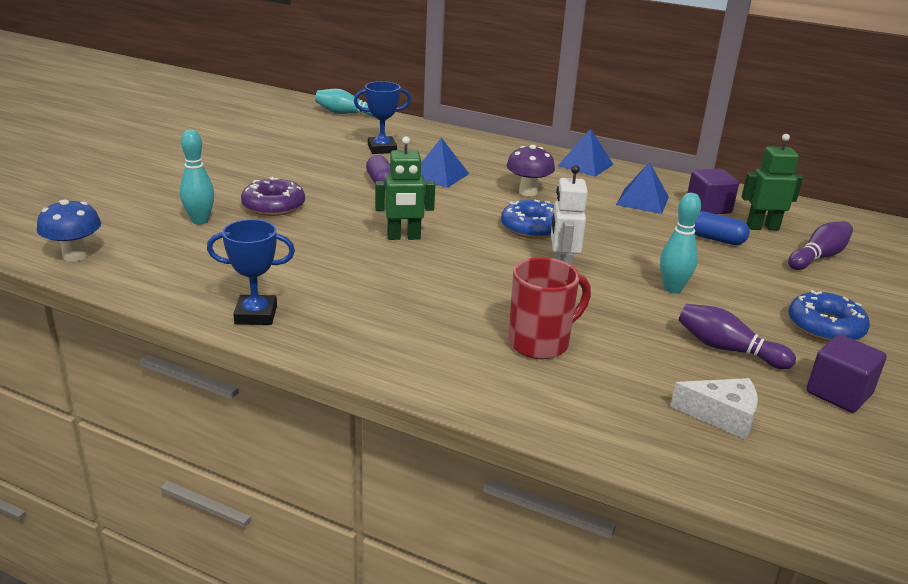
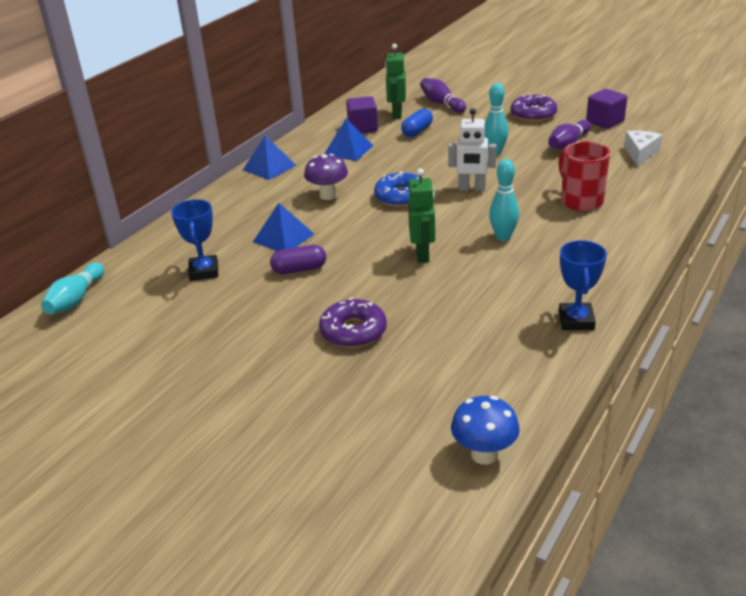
camera: 80 degrees left, 5 degrees up
(200, 221) = (391, 376): turquoise bowling pin -> turquoise bowling pin (503, 237)
(825, 327) = (533, 114): blue donut -> purple donut

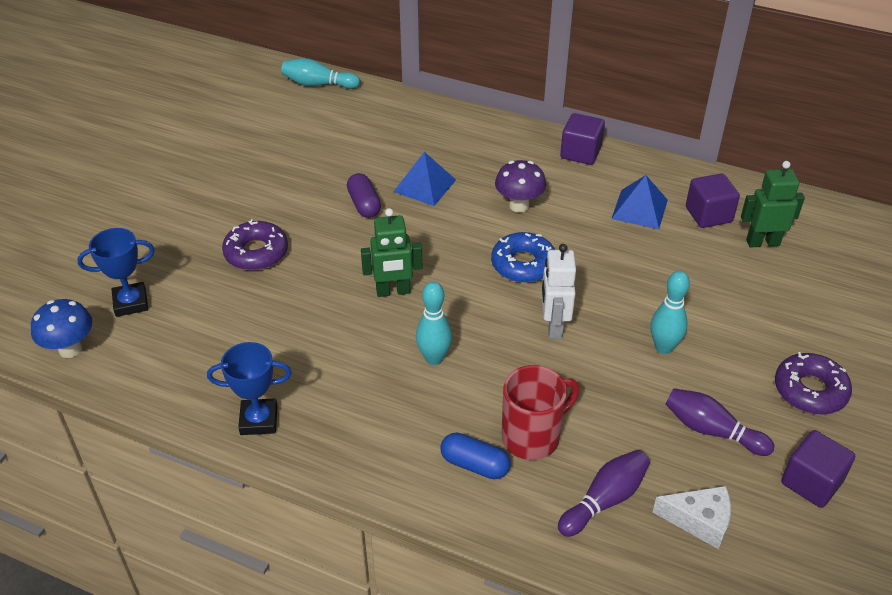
camera: 80 degrees right, 10 degrees up
(204, 271) = (361, 145): blue trophy -> blue trophy (131, 303)
(269, 167) = (580, 153): blue pyramid -> purple cube
(417, 131) = (712, 266): blue capsule -> blue capsule (474, 465)
(441, 103) = (816, 285): purple bowling pin -> purple bowling pin (604, 500)

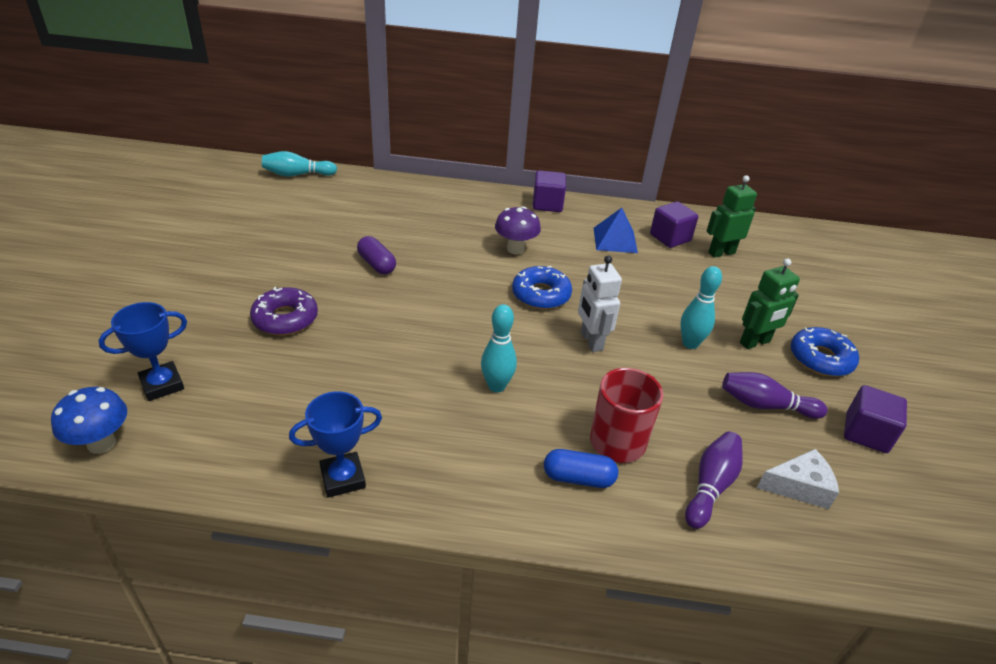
camera: 20 degrees left, 5 degrees down
(393, 291) = (433, 333): green robot -> green robot (755, 342)
(425, 185) = (426, 243): blue pyramid -> none
(810, 390) = (820, 358): purple donut -> blue donut

